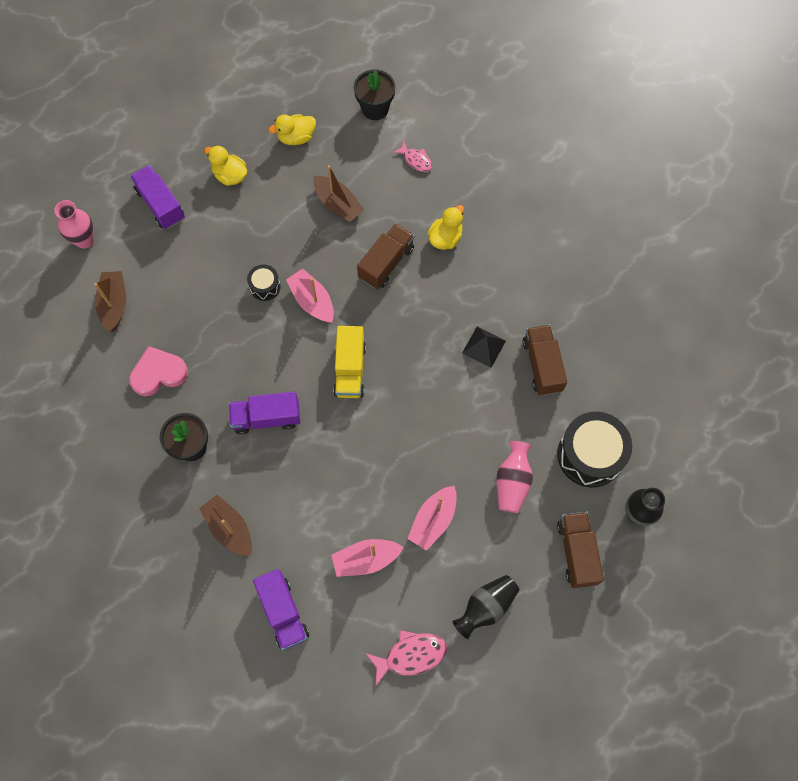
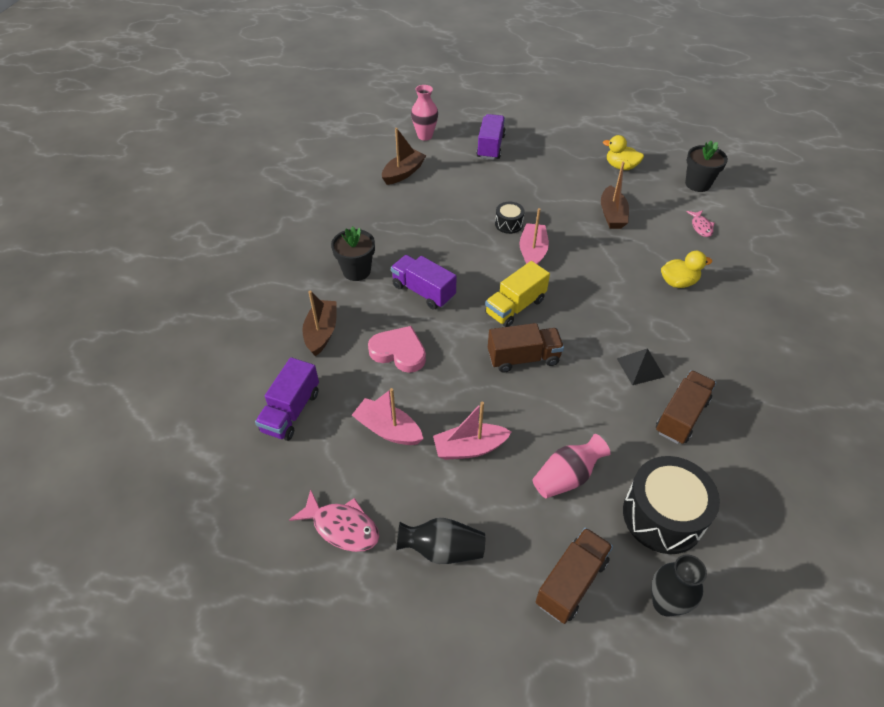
camera: 45 degrees right, 20 degrees down
(158, 373) = (385, 221): pink heart -> pink heart (399, 352)
(230, 175) = (552, 159): yellow duck -> none
(386, 263) = (613, 267): brown truck -> brown truck (523, 358)

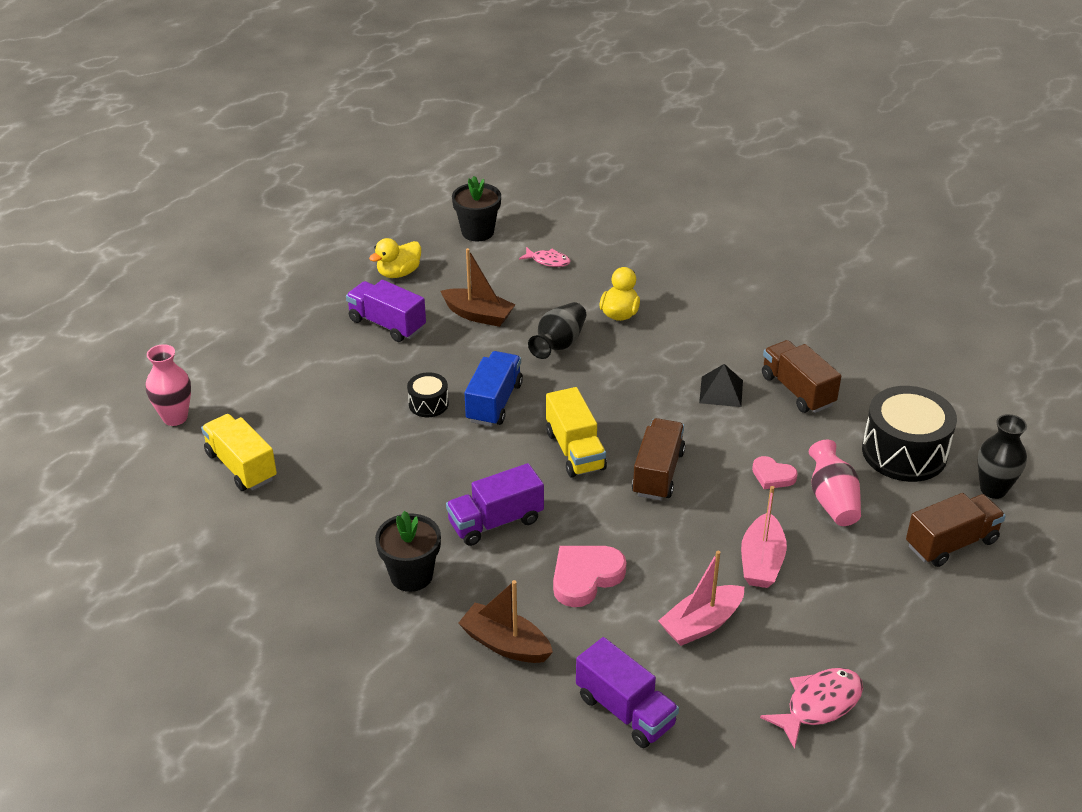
camera: 65 degrees left, 10 degrees down
(403, 173) = (241, 466): brown boat -> yellow truck
(442, 549) = (880, 627): black vase -> black vase (559, 344)
(490, 147) = (260, 364): purple truck -> purple truck (387, 324)
(532, 252) = (494, 402): pink boat -> blue truck
(568, 428) = (772, 476): none -> pink heart
(571, 582) = (951, 543): brown truck -> brown truck turned 90 degrees clockwise

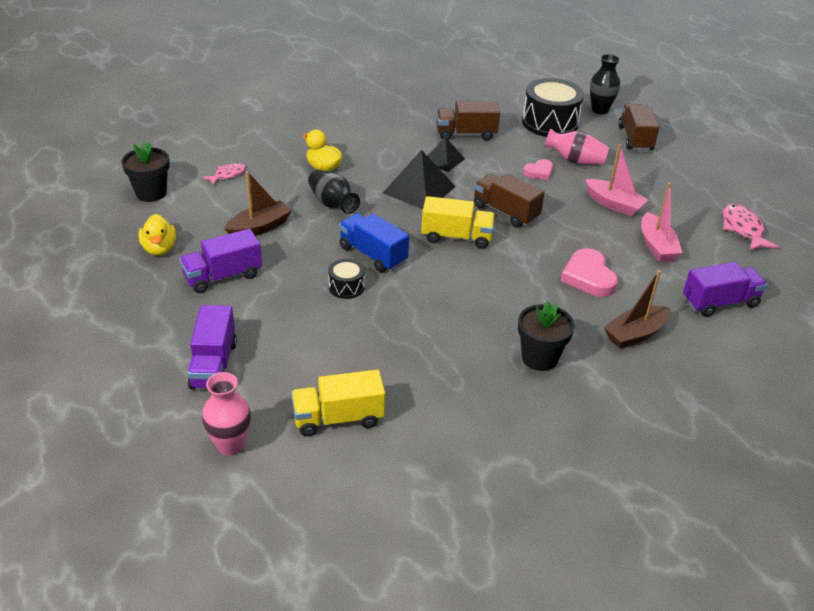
camera: 65 degrees left, 0 degrees up
(495, 522) = (507, 297): purple truck -> purple truck (214, 365)
(642, 393) = (419, 189): none -> black pyramid

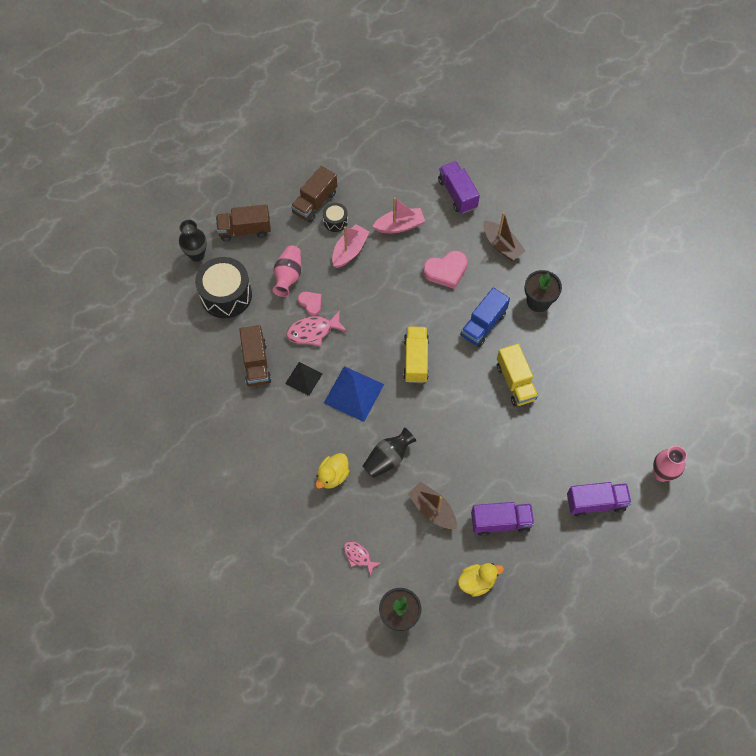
camera: 95 degrees left, 25 degrees up
(223, 276) = (500, 522): purple truck -> purple truck turned 60 degrees counterclockwise
(338, 418) = (622, 414): yellow truck -> yellow truck (515, 382)
(346, 287) = (493, 430): black drum -> black drum (335, 221)
(373, 255) = (450, 417): blue truck -> blue truck (483, 324)
(419, 189) = (353, 393): black pyramid -> blue pyramid
(505, 212) = (375, 327): brown truck -> brown truck (315, 203)
(743, 229) = (367, 169): pink fish -> pink fish (313, 331)

